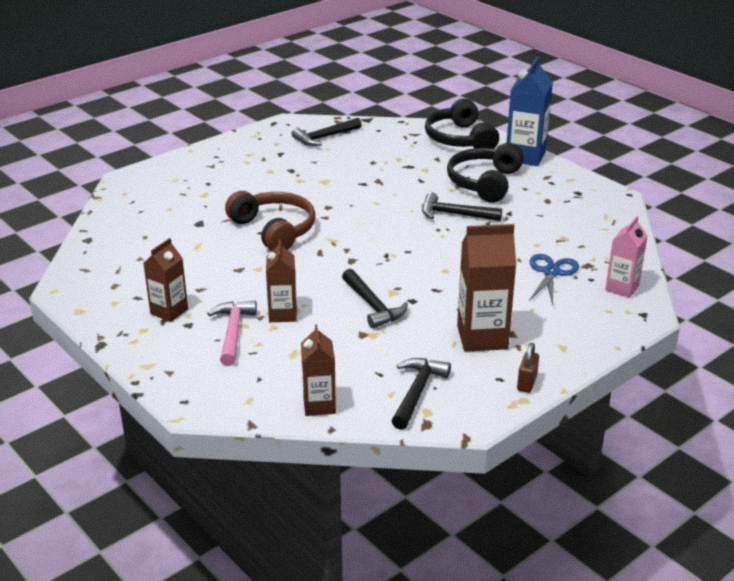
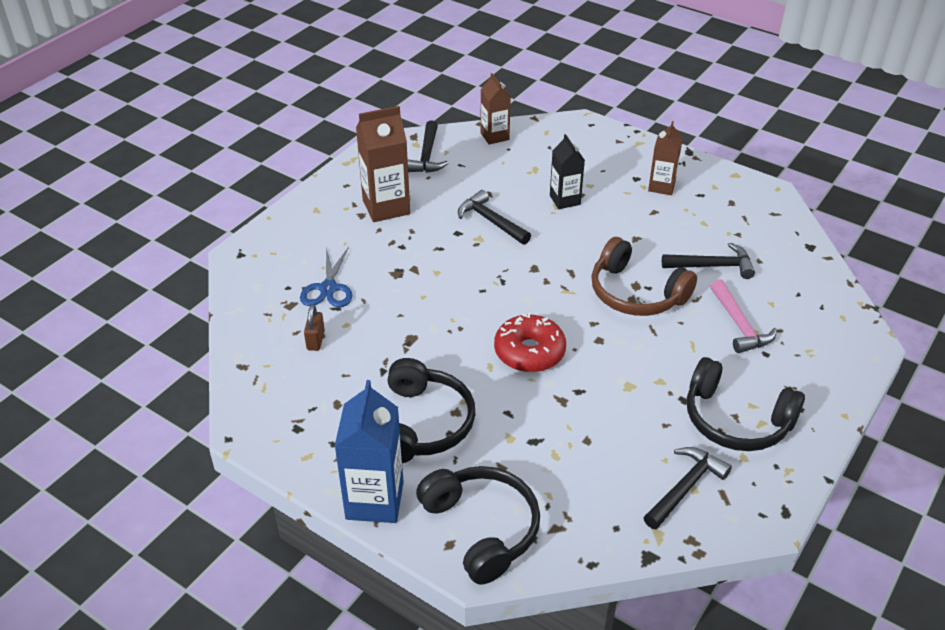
camera: 165 degrees right, 10 degrees up
(233, 332) = (595, 178): pink hammer -> pink hammer (739, 325)
(265, 157) = (736, 420): none -> black headphones
(283, 314) = (565, 200): brown carton -> black carton
(388, 207) = (529, 352): none -> red donut
(454, 214) = (447, 355): black hammer -> black hammer (713, 266)
(526, 383) = (344, 175): brown padlock -> brown padlock (315, 340)
(622, 288) = (257, 281): pink carton -> none

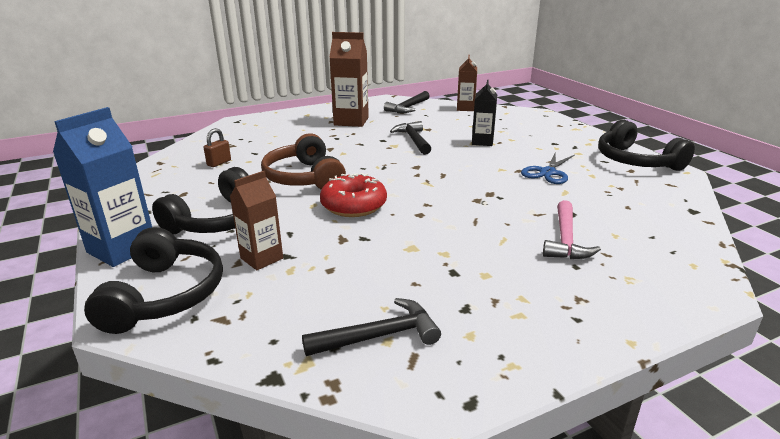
camera: 30 degrees right, 15 degrees down
(328, 288) = (263, 144): blue scissors -> blue scissors (548, 172)
(635, 293) = (484, 197): brown headphones -> brown headphones (304, 178)
(661, 186) = (572, 150): brown carton -> brown carton (261, 258)
(713, 266) = (575, 199): black hammer -> none
(736, 420) = (492, 303): black headphones -> black headphones (635, 161)

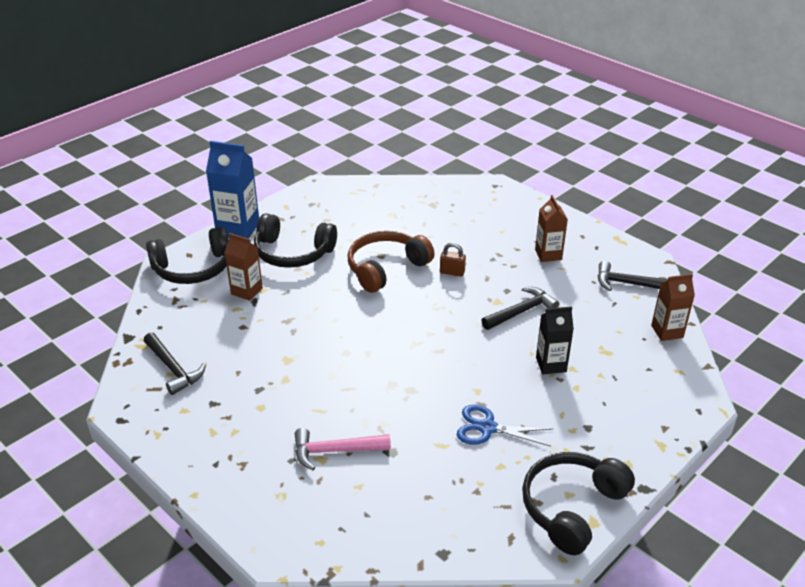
camera: 70 degrees right, 10 degrees up
(219, 163) = (391, 213): brown padlock -> brown padlock (452, 272)
(351, 121) = (548, 254): brown carton -> brown carton, size x0.63
(353, 205) = (345, 311): red donut -> none

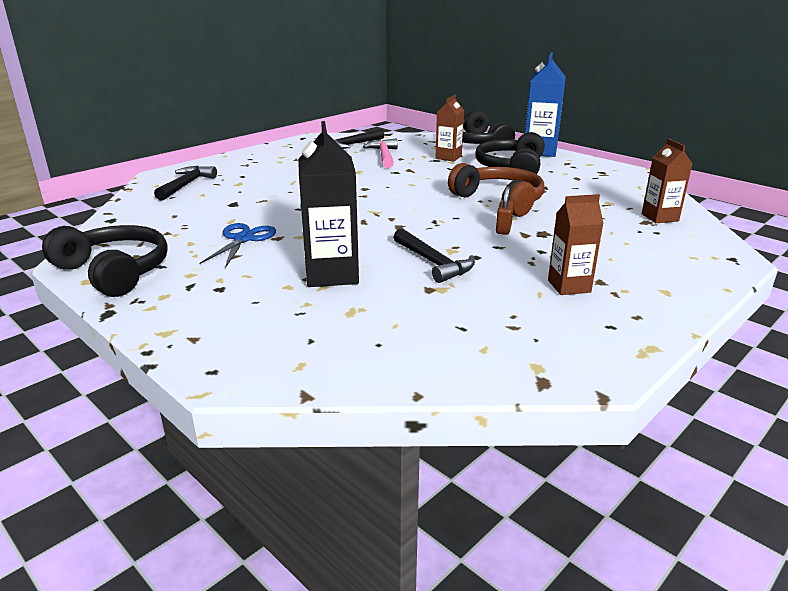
camera: 90 degrees right, 10 degrees down
(335, 451) = (244, 187): pink hammer -> pink hammer (384, 156)
(551, 364) = (331, 274): black carton -> black carton, size x1.59
(629, 284) = (516, 345): black hammer -> black hammer (186, 185)
(667, 331) = (394, 367): brown carton -> brown carton (659, 217)

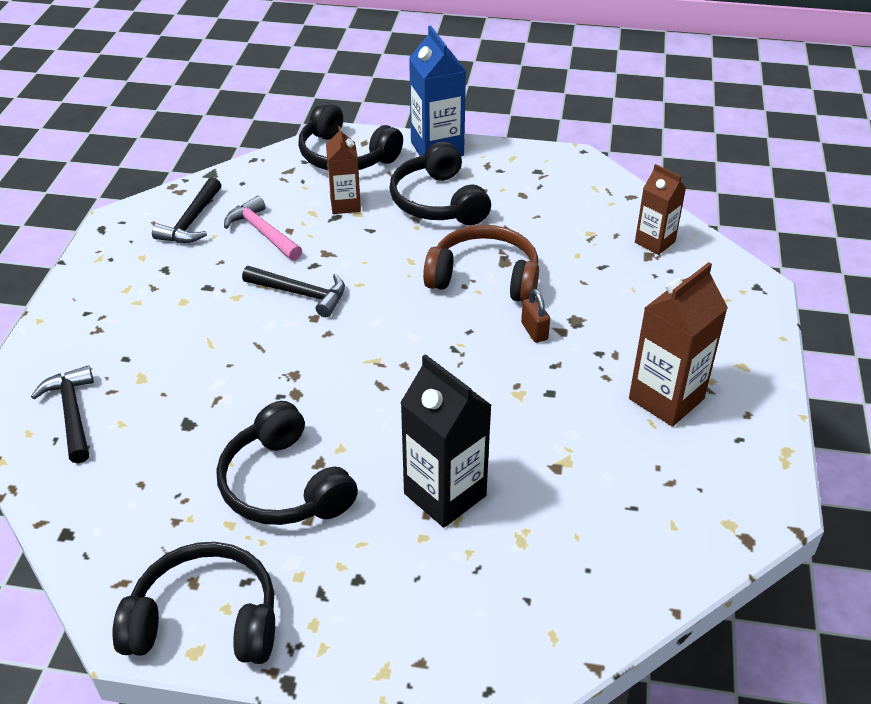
camera: 35 degrees left, 15 degrees up
(243, 239) = (284, 485): blue scissors -> black headphones
(433, 263) = (522, 424): black hammer -> black hammer (301, 294)
(569, 286) = (666, 399): brown carton -> brown carton, size x1.59

